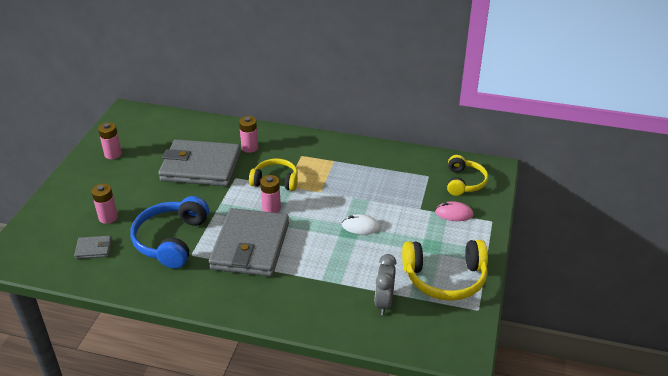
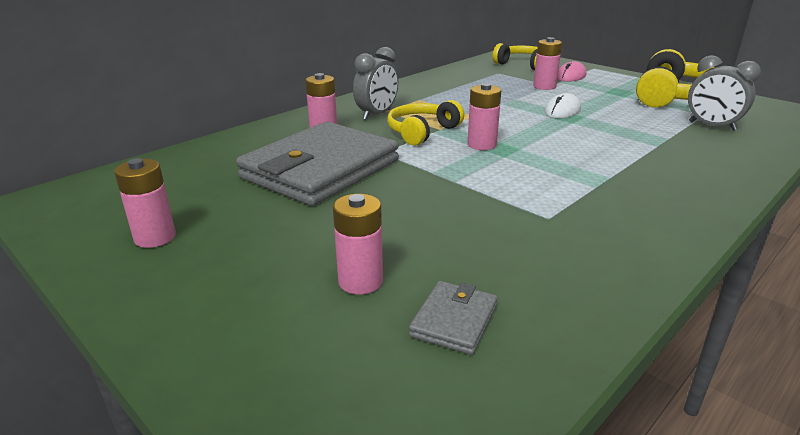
camera: 60 degrees left, 10 degrees down
(171, 240) = (495, 227): blue headphones -> none
(250, 246) = (557, 172): grey wallet -> none
(291, 155) = (377, 114): none -> grey clock
(412, 206) = (544, 86): none -> pink battery

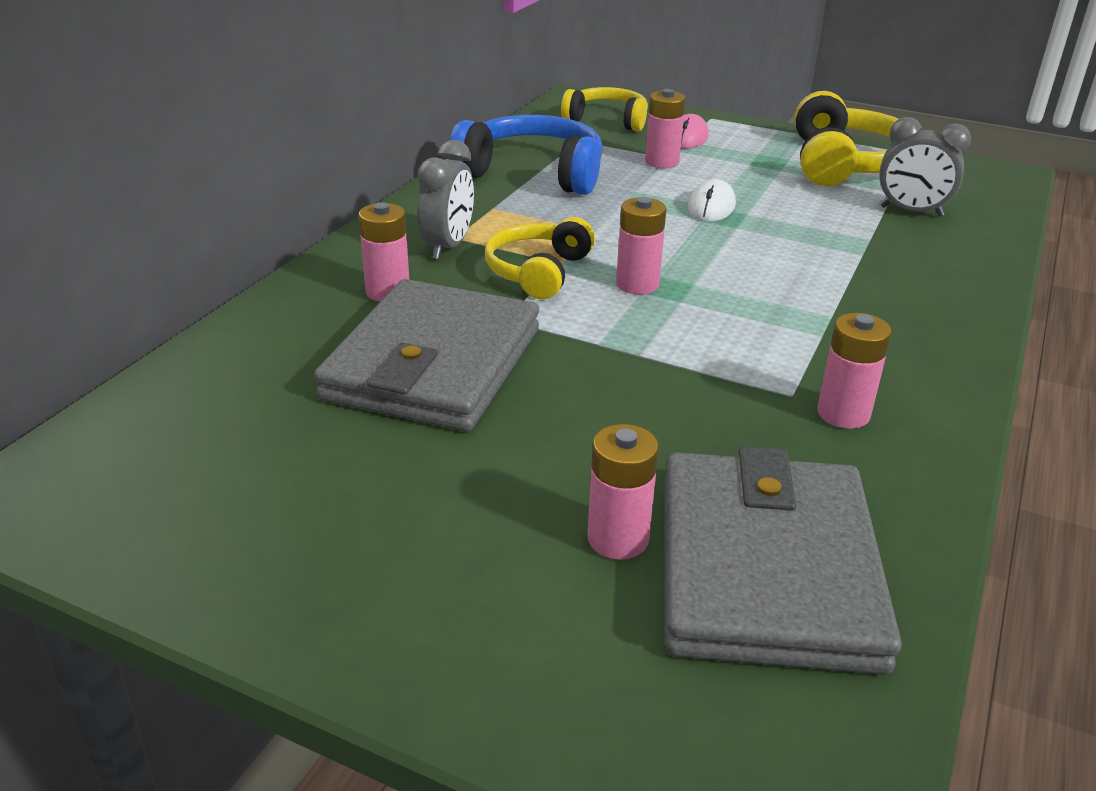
camera: 20 degrees left, 5 degrees up
(155, 237) = (270, 530): pink battery -> pink battery (843, 414)
(454, 320) = (766, 569): grey wallet -> grey wallet, size x2.42
(456, 85) = (532, 173): none -> blue headphones

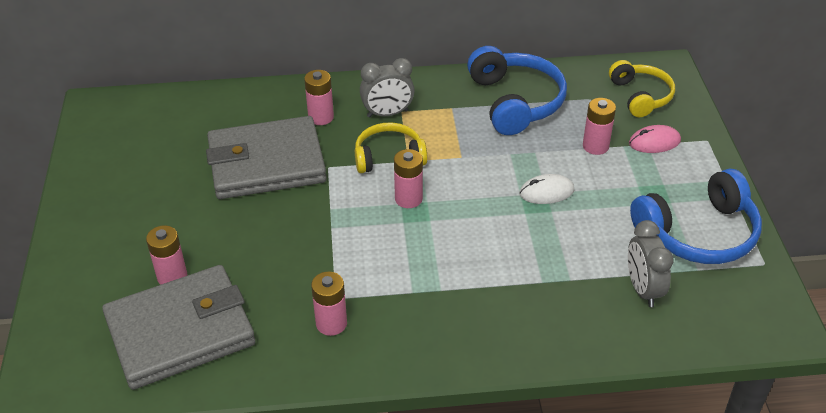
camera: 60 degrees right, 10 degrees up
(845, 163) = (698, 233): yellow headphones -> blue headphones

